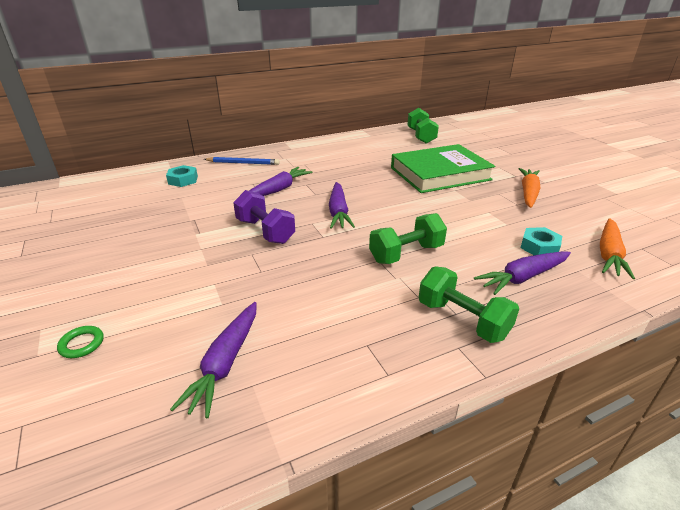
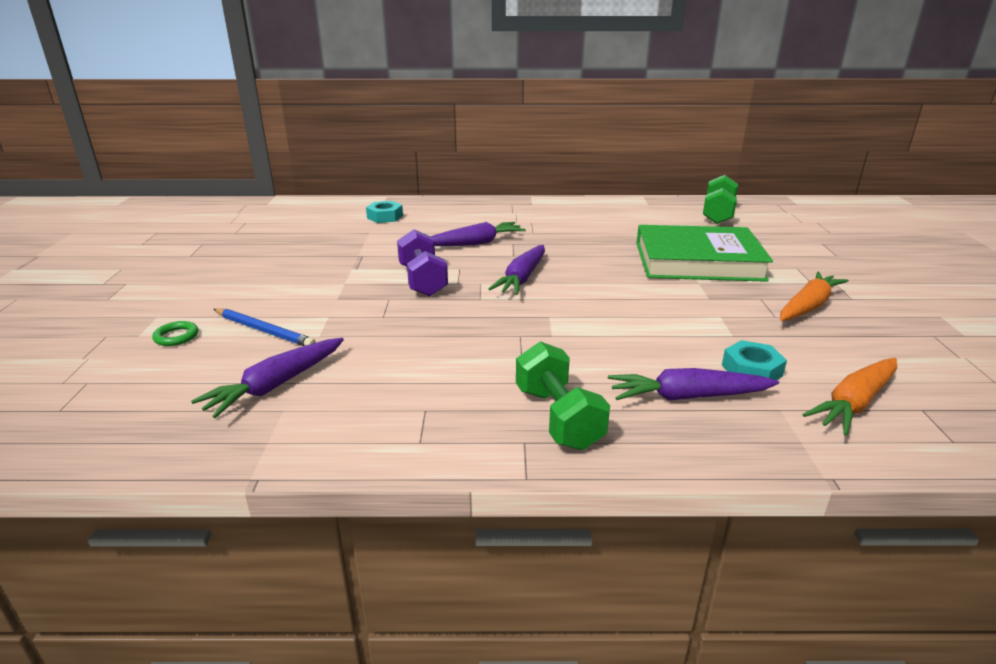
camera: 25 degrees right, 5 degrees down
(243, 163) = (462, 210): blue pencil -> blue pencil (264, 331)
(406, 254) = (560, 336): green dumbbell -> none

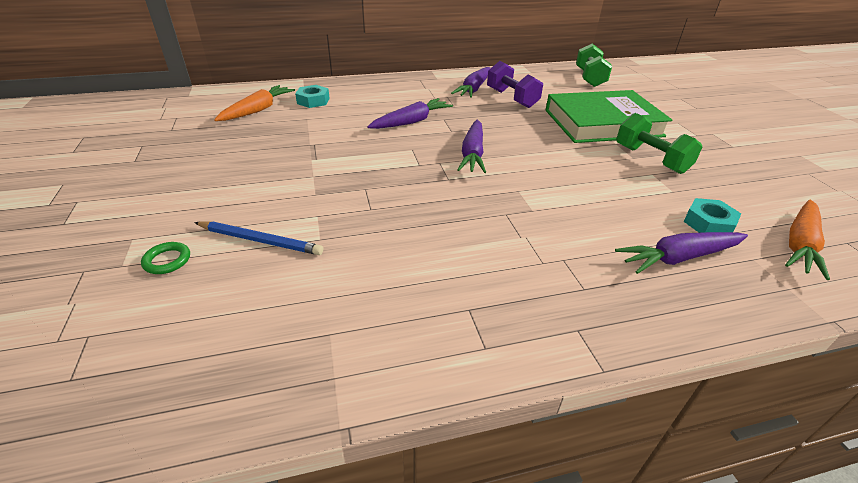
camera: 15 degrees left, 10 degrees up
(276, 385) = (307, 305): purple carrot -> purple carrot (474, 89)
(422, 281) = (386, 165): purple dumbbell -> purple dumbbell (511, 98)
(558, 418) = (590, 298): green dumbbell -> green dumbbell (650, 159)
(808, 306) = (708, 157): orange carrot -> orange carrot (258, 110)

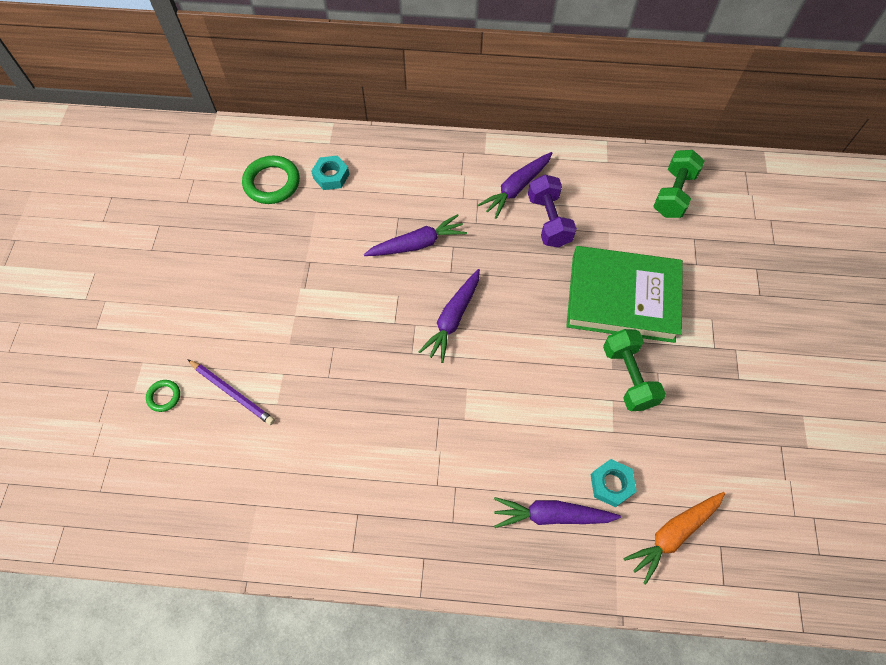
camera: 20 degrees right, 25 degrees up
(258, 110) = (272, 183): orange carrot -> green ring
(260, 240) = (232, 393): blue pencil -> purple pencil

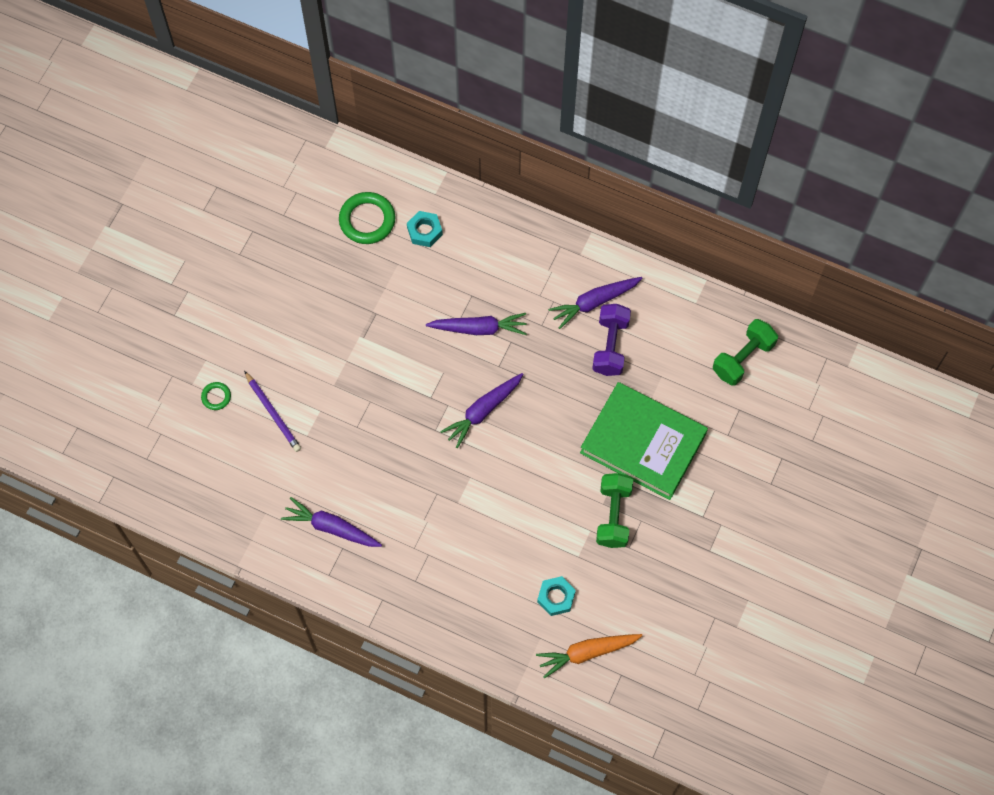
camera: 20 degrees right, 5 degrees up
(551, 515) = (496, 604): purple carrot -> purple carrot (331, 527)

